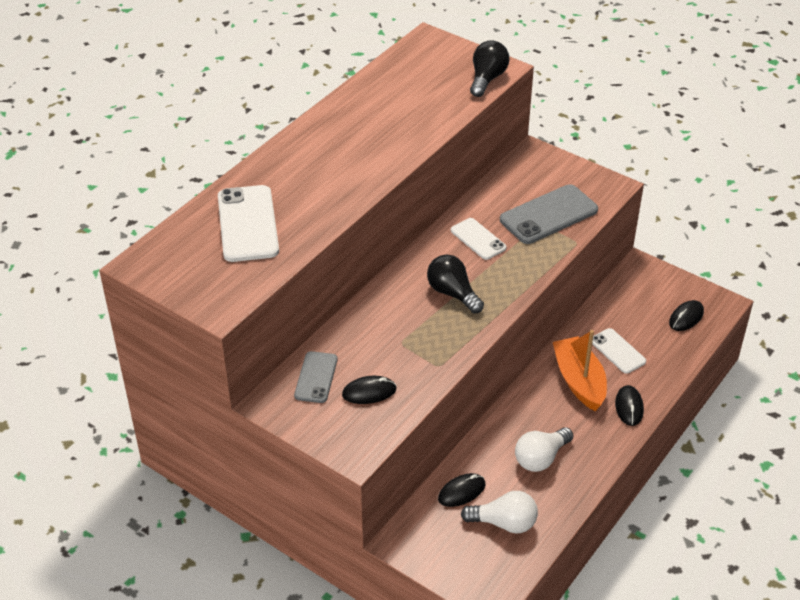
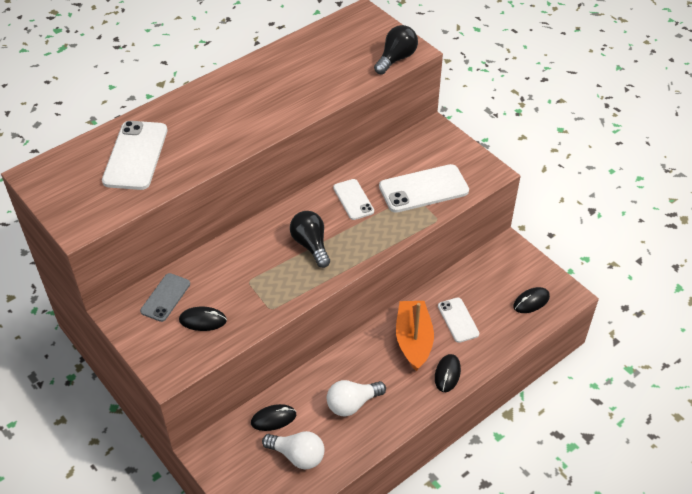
camera: 15 degrees right, 5 degrees up
(548, 215) = (423, 189): grey phone -> white phone

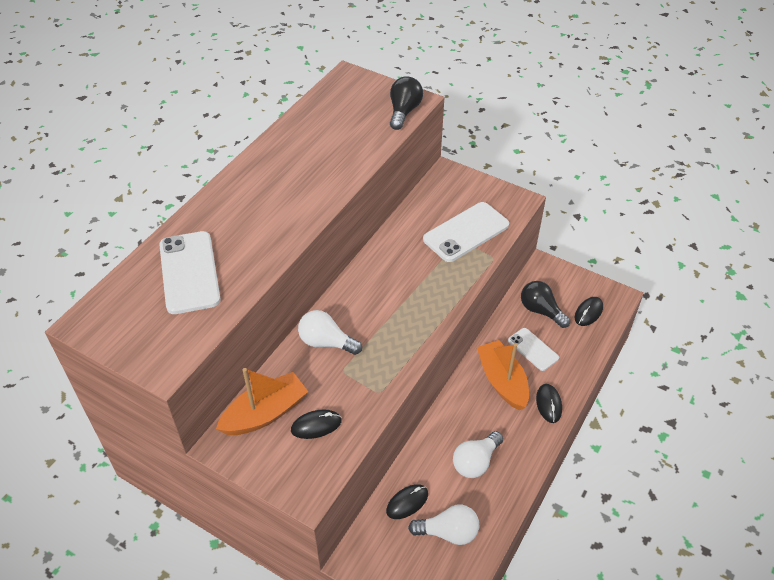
camera: 20 degrees left, 0 degrees up
(165, 297) = (265, 413): grey phone -> orange boat
(246, 252) = (326, 342): none -> white light bulb
(311, 245) = (387, 316): black light bulb -> black light bulb (541, 311)
(353, 199) = (405, 260): white phone -> none

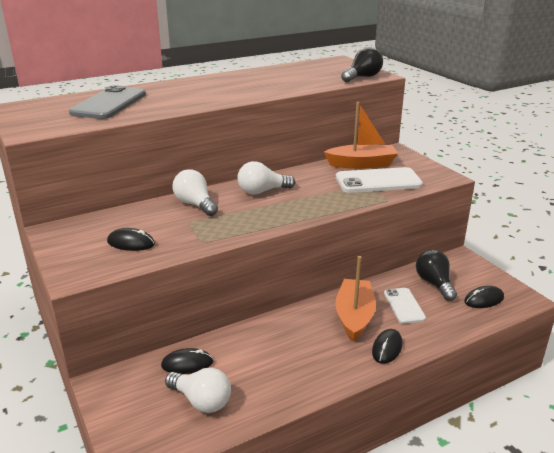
camera: 30 degrees right, 20 degrees down
(189, 272) = (109, 104): white phone -> grey phone
(265, 413) = (103, 225): orange boat -> orange boat (362, 164)
(475, 462) = (276, 361): white light bulb -> white light bulb (262, 191)

